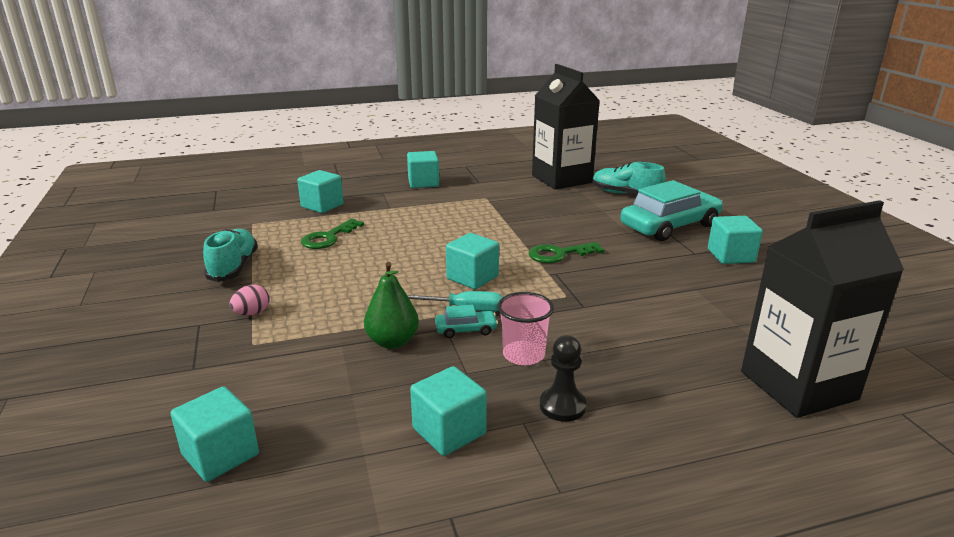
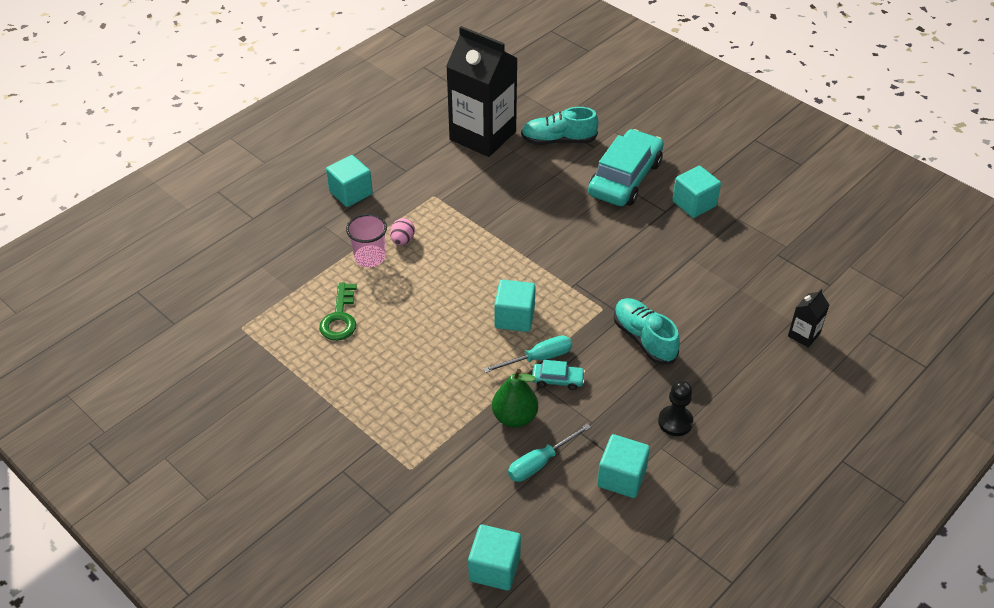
camera: 30 degrees left, 20 degrees up
(233, 267) = (294, 394): turquoise shoe -> turquoise shoe (644, 339)
(252, 313) = (374, 439): pink egg -> pink egg (402, 240)
(322, 206) = (283, 272): turquoise cube -> none
(376, 384) = (540, 462): none -> turquoise screwdriver
(466, 330) = (557, 380): turquoise car -> turquoise car turned 45 degrees clockwise
(523, 355) = (617, 387): pink cup -> pink cup (370, 257)
(559, 254) = (561, 257): green key -> none
(798, 385) = (803, 335): black carton -> black carton, size x0.41

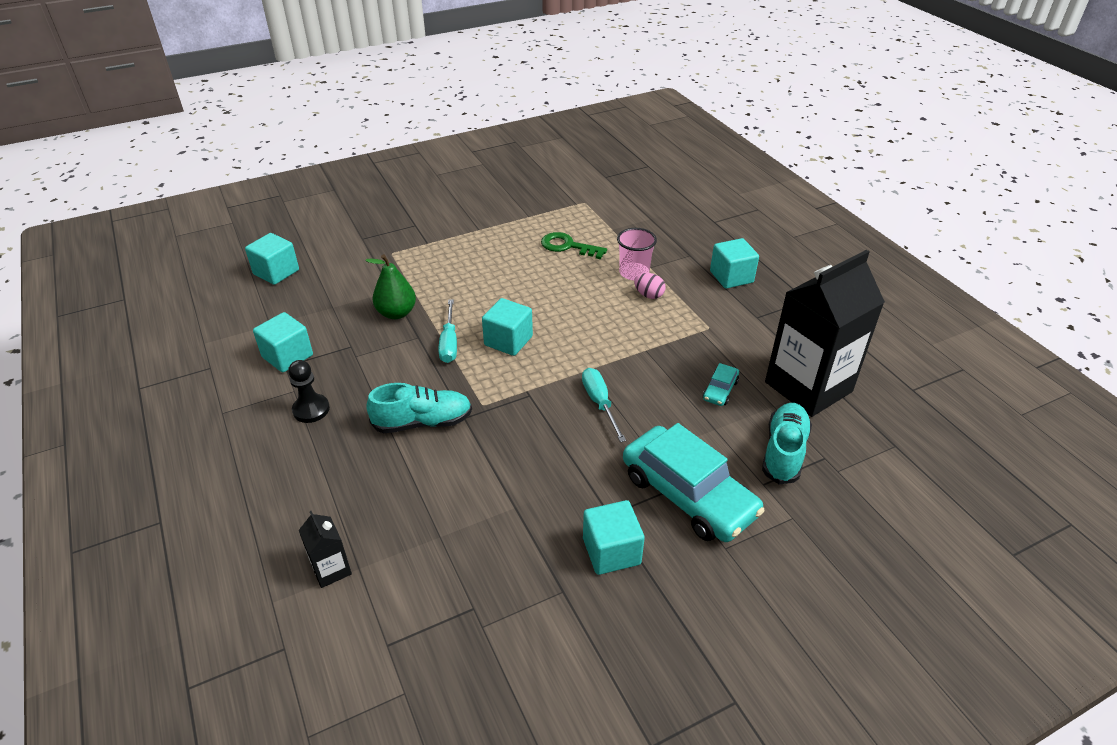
camera: 110 degrees right, 5 degrees down
(540, 462) = (341, 315): turquoise screwdriver -> turquoise screwdriver (600, 403)
(557, 380) = (416, 348): turquoise car -> turquoise car (720, 390)

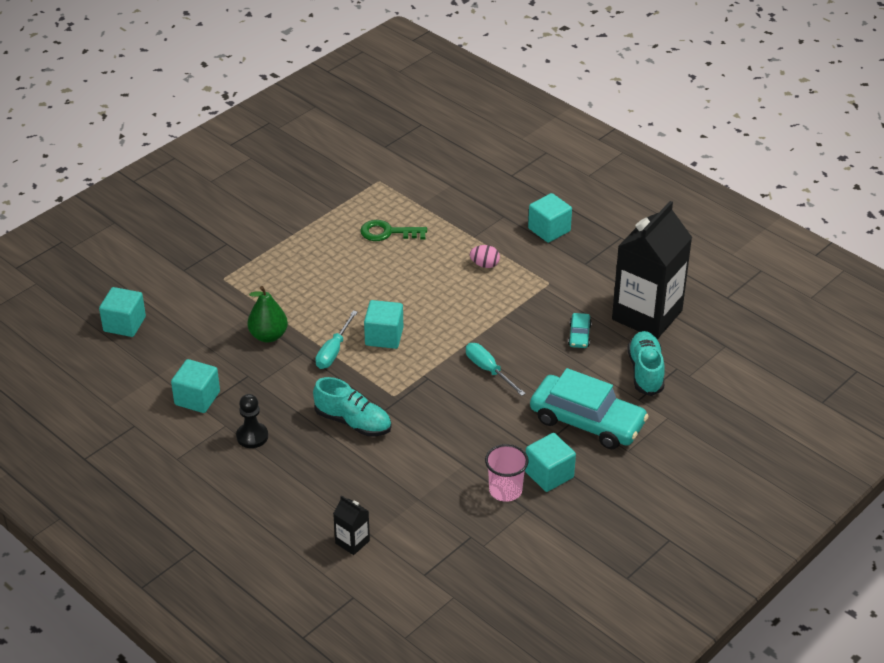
camera: 20 degrees left, 0 degrees up
(423, 422) = (353, 422): turquoise shoe -> turquoise shoe turned 60 degrees clockwise
(449, 343) = (333, 351): turquoise screwdriver -> turquoise screwdriver turned 45 degrees clockwise
(634, 273) = (461, 246): pink cup -> pink cup (505, 490)

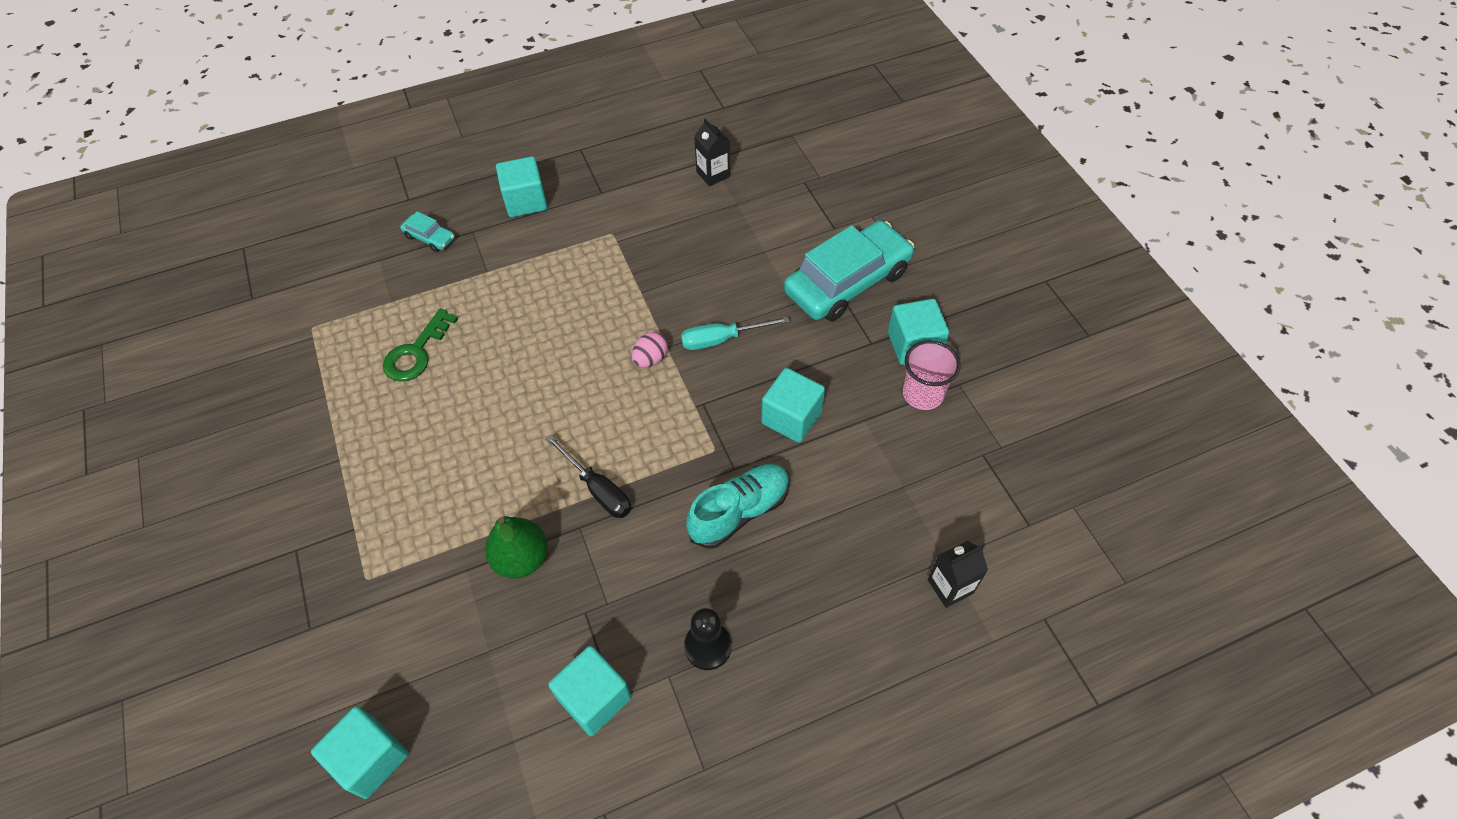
camera: 65 degrees left, 15 degrees up
(333, 351) = (598, 489): turquoise screwdriver -> black screwdriver
(384, 336) = (604, 423): turquoise cube -> turquoise cube (791, 417)
(484, 265) = (543, 278): pink egg -> pink egg (650, 359)
(579, 335) = (711, 239): turquoise car -> turquoise car (430, 237)
(645, 372) = (796, 207): turquoise shoe -> none
(647, 315) = (713, 174): black carton -> black carton, size x0.41

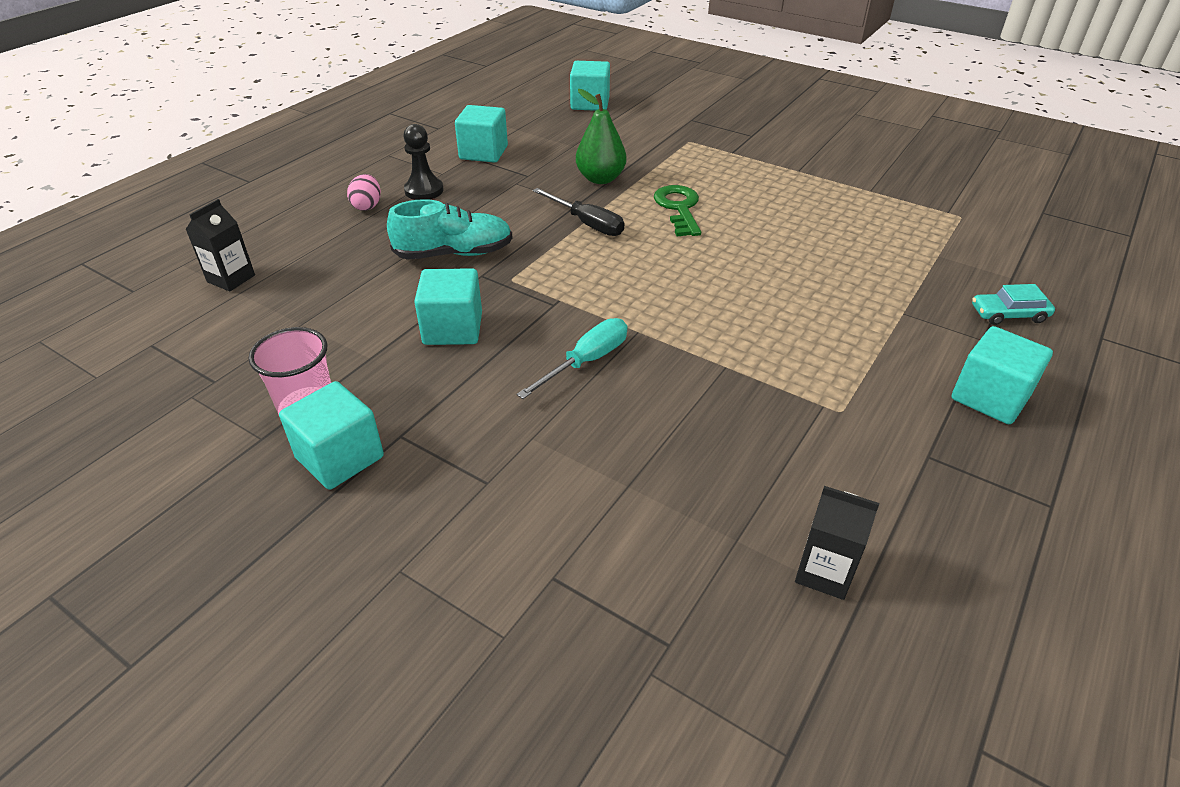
camera: 145 degrees right, 15 degrees down
(416, 352) = (852, 235): green key -> green key (678, 208)
(598, 489) = (587, 224): black screwdriver -> black screwdriver turned 150 degrees counterclockwise
(650, 359) = (642, 315): pink egg -> pink egg (367, 206)
(739, 512) = (454, 253): turquoise shoe -> turquoise shoe turned 120 degrees counterclockwise
(847, 282) = (477, 498): turquoise car -> none

